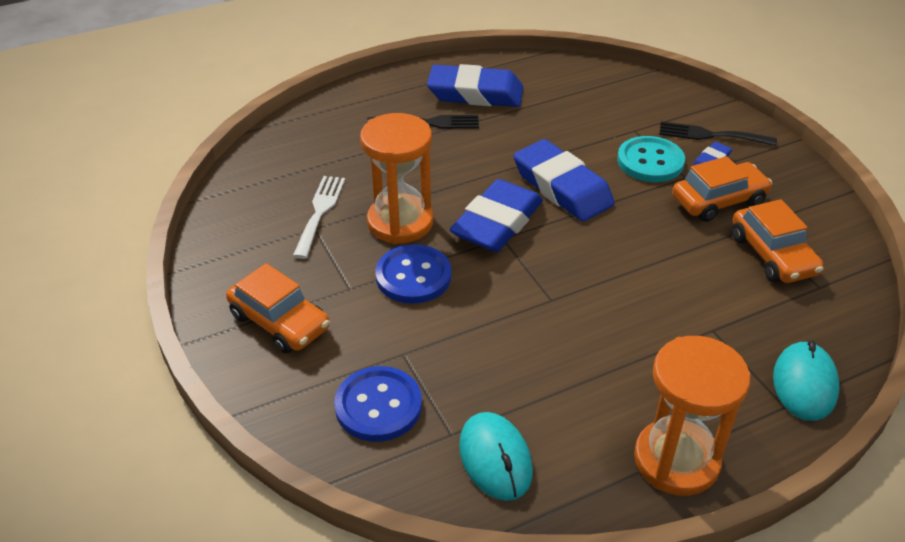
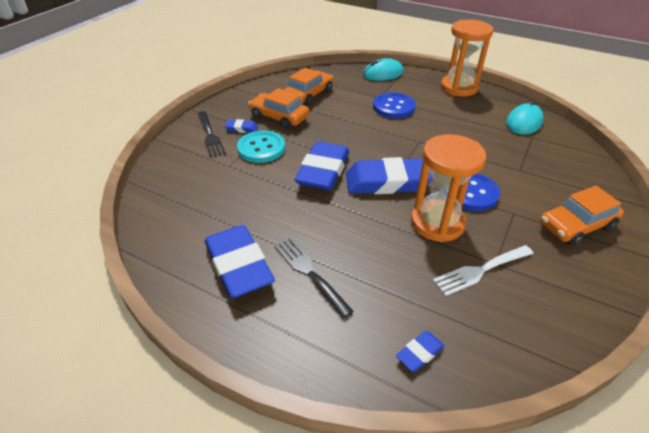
camera: 125 degrees left, 0 degrees up
(280, 322) = (576, 226): orange car -> orange car turned 120 degrees counterclockwise
(300, 139) = (419, 353): none -> blue eraser
(378, 406) = (555, 162): blue button -> blue button (393, 107)

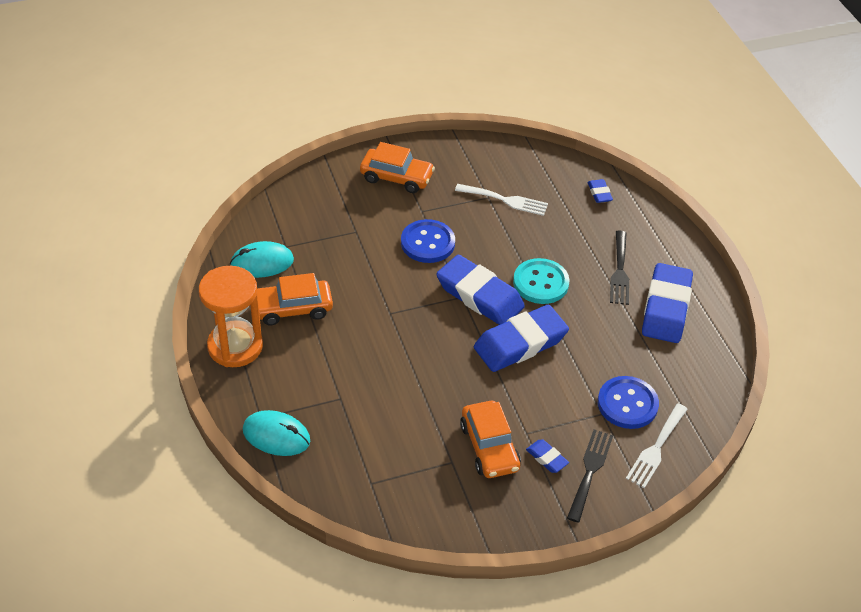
camera: 140 degrees left, 5 degrees up
(175, 166) = (656, 448): none -> white fork
(261, 148) = (551, 412): turquoise button -> turquoise button (540, 283)
(309, 95) = (414, 463): orange car -> orange car (292, 308)
(393, 107) = (349, 371): blue button -> blue button (627, 404)
(419, 353) = (599, 193): blue eraser -> blue eraser turned 75 degrees clockwise
(437, 223) = (488, 241): orange hourglass -> none

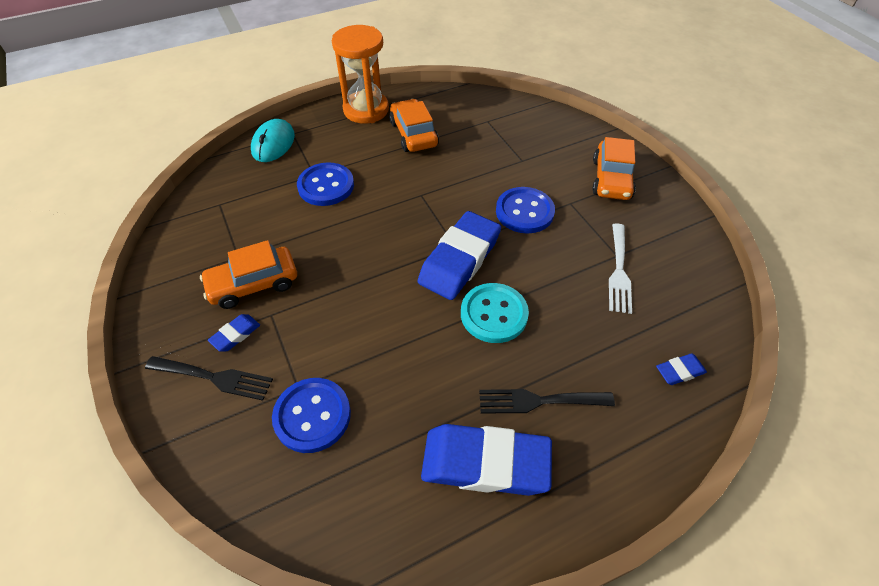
camera: 85 degrees right, 5 degrees up
(262, 262) = (463, 110): turquoise mouse -> none
(361, 388) = (326, 186): none -> blue button
(520, 343) = (396, 300): blue eraser -> none
(656, 448) = (241, 451): white fork -> none

